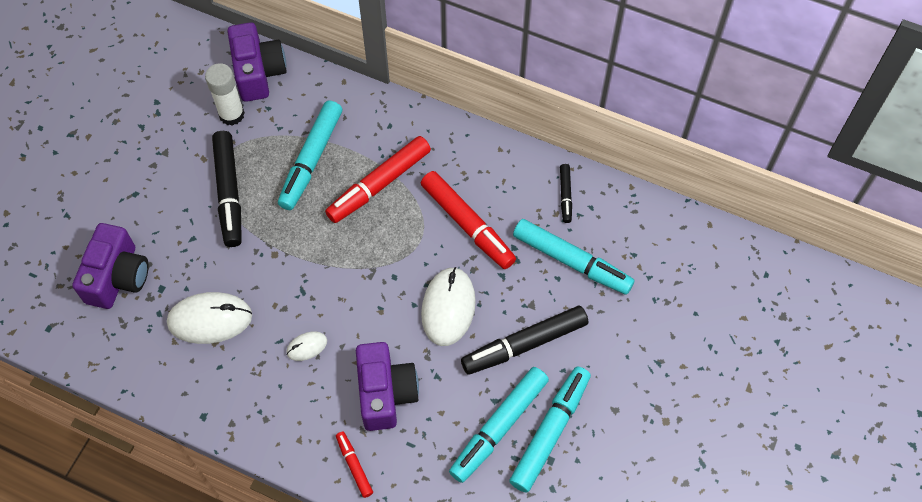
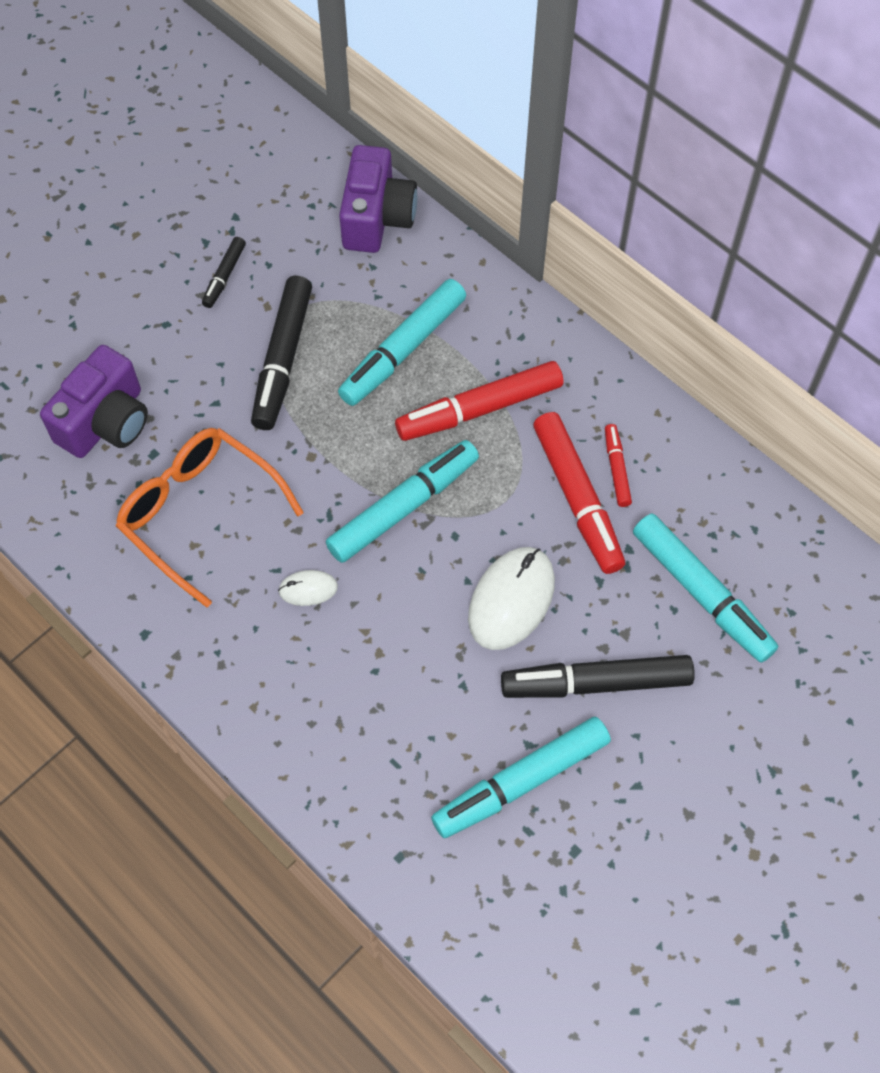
camera: 20 degrees right, 0 degrees up
(210, 319) = (199, 513): white mouse -> orange glasses
(231, 114) = (323, 261): white glue stick -> none
(354, 465) = (312, 765): red marker -> red marker (616, 468)
(385, 393) = (387, 684): purple camera -> none
(550, 431) = (588, 812): turquoise marker -> turquoise marker (404, 507)
(565, 195) = (724, 502): black marker -> black marker (224, 276)

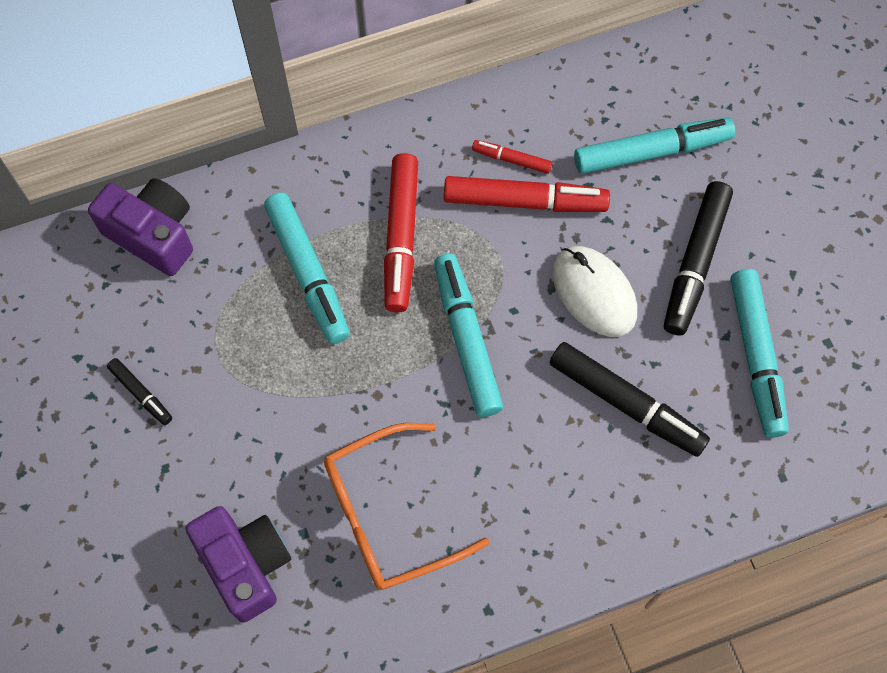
camera: 65 degrees left, 5 degrees up
(282, 360) = (263, 378): black marker -> black marker (626, 404)
(308, 589) = (509, 451): white mouse -> none

